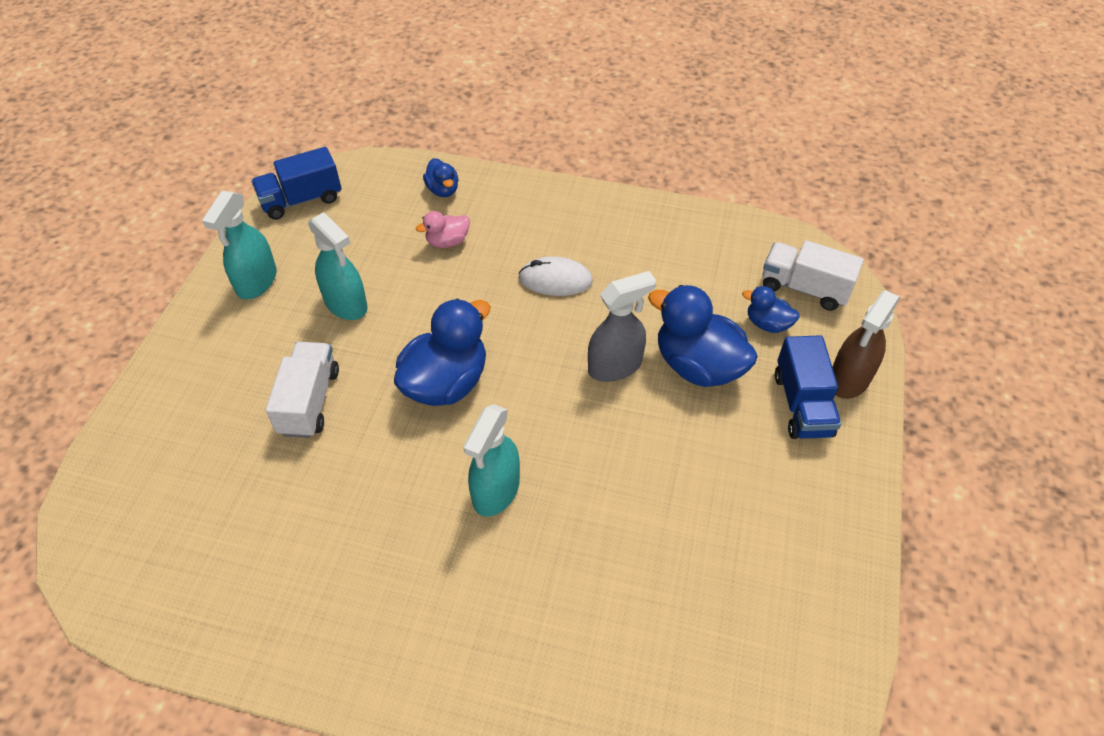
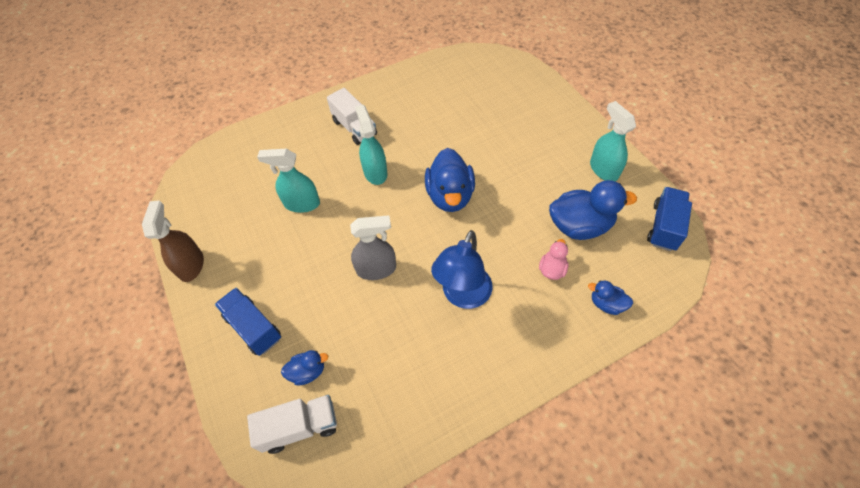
camera: 140 degrees right, 5 degrees up
(309, 402) = (496, 145): white truck -> white truck (354, 128)
(346, 304) = (547, 193): turquoise spray bottle -> turquoise spray bottle (301, 204)
(555, 280) = (463, 296): white mouse -> blue lamp
(615, 366) = (376, 269): grey spray bottle -> grey spray bottle turned 120 degrees counterclockwise
(698, 366) = (331, 305): blue duck -> blue duck (579, 226)
(849, 379) = (232, 369): brown spray bottle -> brown spray bottle (191, 265)

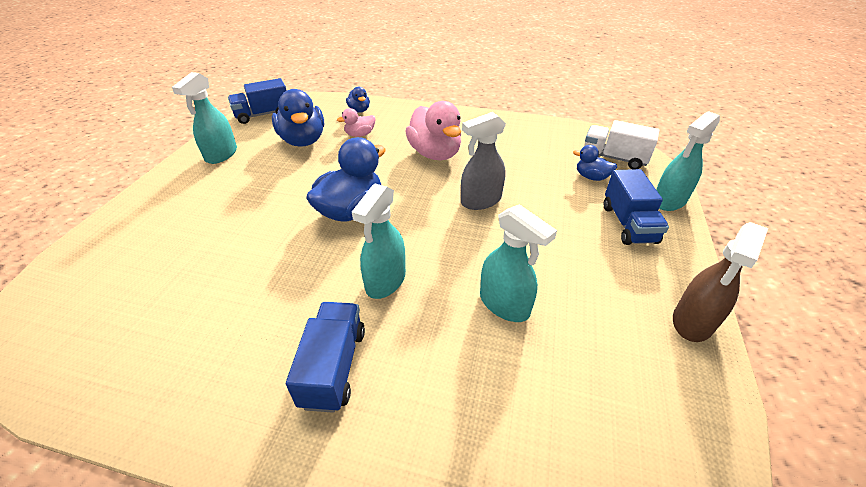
camera: 140 degrees left, 15 degrees down
(227, 387) = (669, 201): none -> turquoise spray bottle
(354, 128) = (333, 367): white truck -> blue truck
(376, 269) = (480, 201): grey spray bottle -> grey spray bottle turned 60 degrees counterclockwise
(463, 296) = (435, 154): blue lamp -> pink duck
(579, 226) = (303, 141): blue duck -> blue duck turned 150 degrees counterclockwise

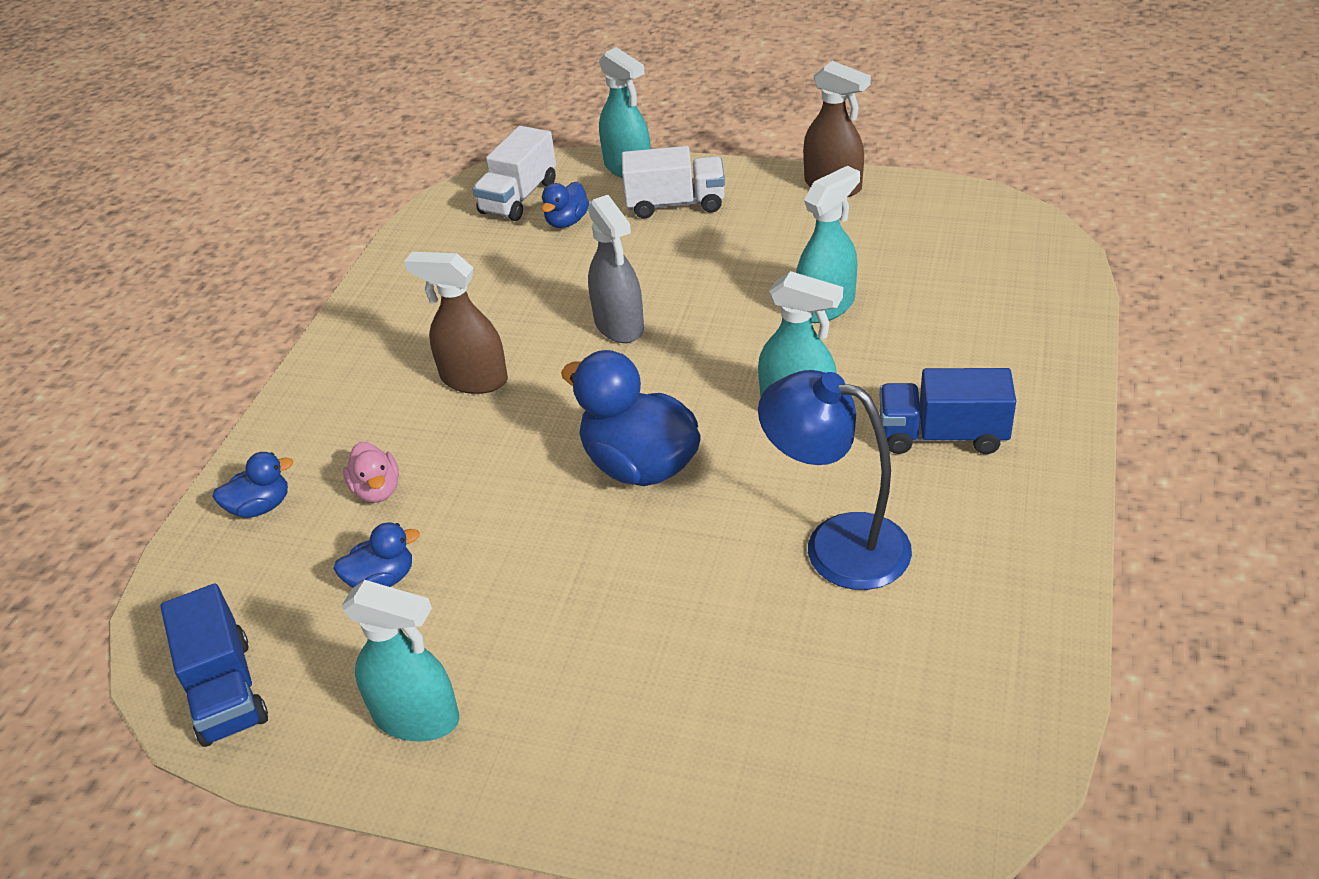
camera: 85 degrees left, 0 degrees up
(250, 293) = (836, 544): none -> blue lamp
(303, 141) = (382, 579): blue duck -> blue duck, size x0.51
(435, 154) = (473, 379): pink duck -> brown spray bottle
(628, 224) = (675, 204): blue truck -> white truck

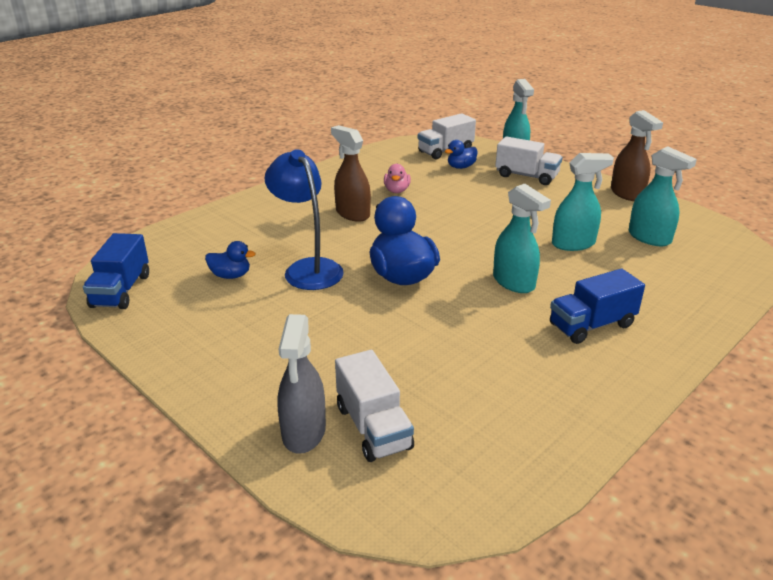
camera: 25 degrees right, 10 degrees down
(261, 507) = (207, 228): blue duck -> none
(377, 490) = (264, 240): pink duck -> pink duck (397, 190)
(417, 717) = (190, 336): turquoise spray bottle -> turquoise spray bottle (649, 238)
(619, 325) = (447, 216): grey spray bottle -> grey spray bottle (304, 432)
(797, 729) = (373, 427): none -> white truck
(836, 544) = (478, 351): blue lamp -> blue lamp (308, 268)
(942, 435) = (591, 325): blue truck -> blue truck turned 60 degrees counterclockwise

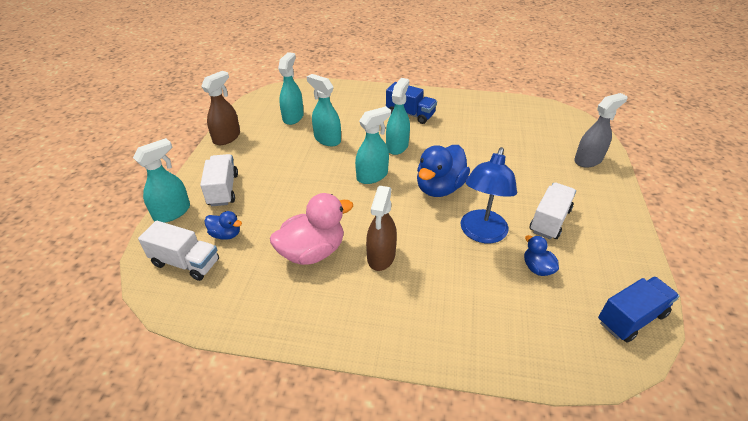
camera: 125 degrees left, 10 degrees up
(373, 427) = (557, 144): white truck -> white truck (549, 220)
(397, 190) = (312, 252): pink duck -> pink duck, size x1.96
(469, 246) = (372, 176): none -> turquoise spray bottle

